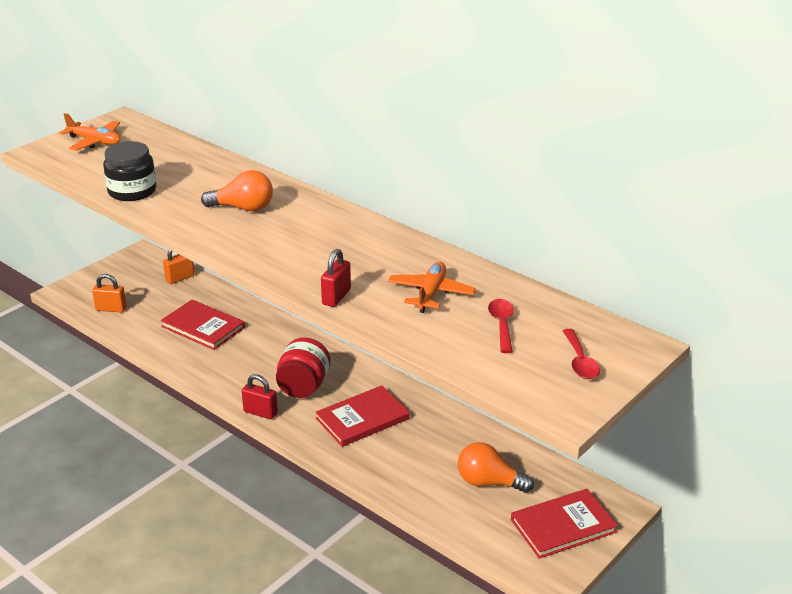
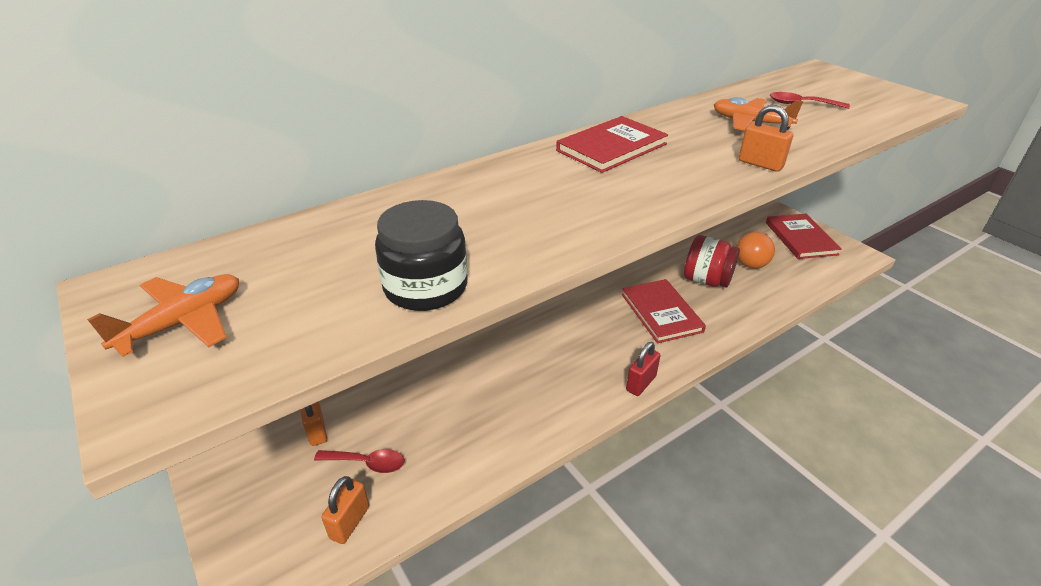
camera: 75 degrees left, 5 degrees up
(203, 327) = (451, 416): red book -> red book (611, 147)
(243, 208) = (533, 198): orange light bulb -> none
(303, 386) = (600, 344): red jar -> red jar (706, 280)
(336, 297) = (760, 164): red padlock -> orange padlock
(580, 361) = (850, 88): red spoon -> red spoon (367, 463)

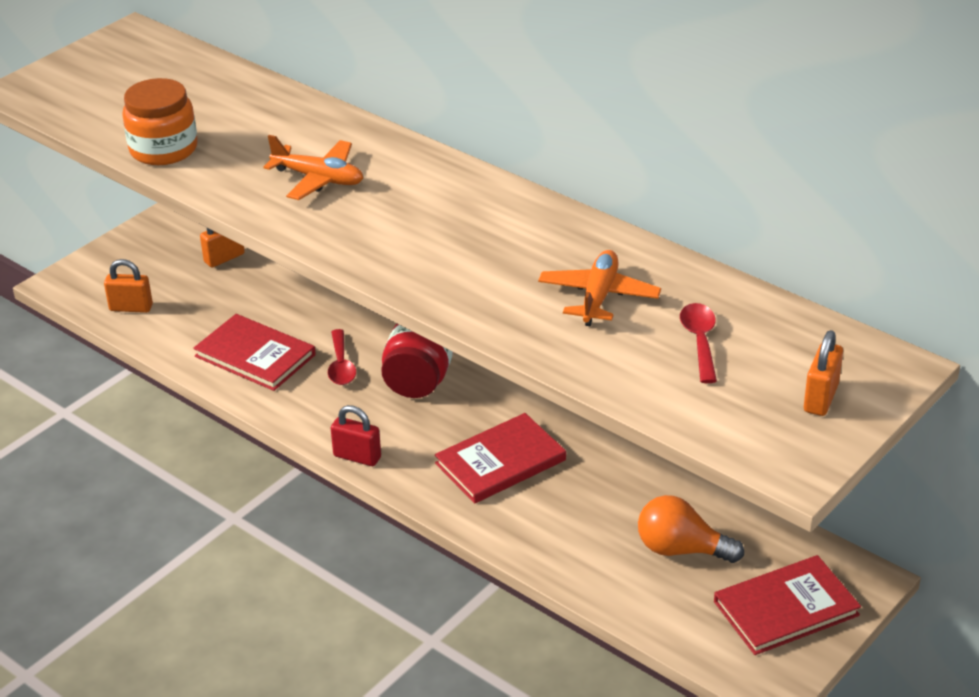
camera: 75 degrees right, 0 degrees up
(183, 323) = (100, 71): orange plane -> orange plane (318, 179)
(367, 463) = (194, 298): red spoon -> red spoon (341, 365)
(425, 287) = (163, 149): black jar -> orange jar
(611, 147) = (466, 201): red book -> red book (255, 356)
(706, 280) = (599, 500): red jar -> red jar (418, 382)
(760, 164) = (467, 305): orange padlock -> orange padlock (820, 398)

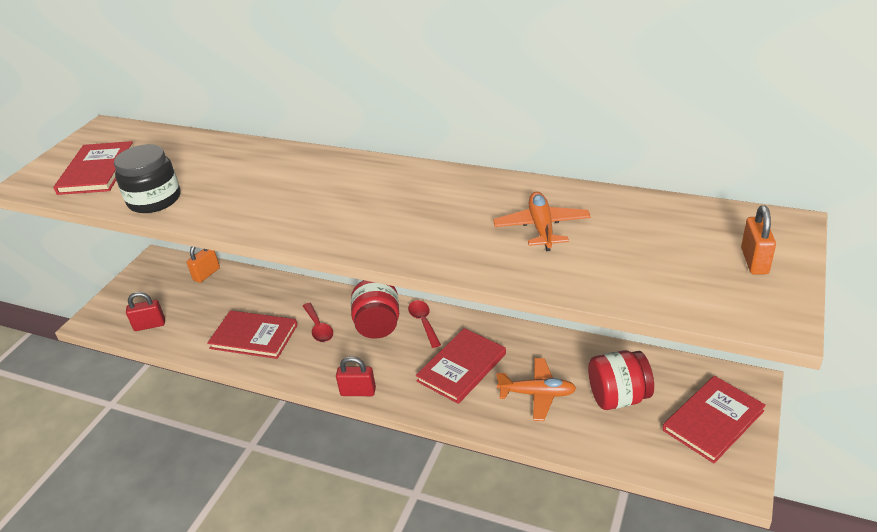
camera: 15 degrees left, 0 degrees up
(109, 94) = (97, 171): none -> red book
(131, 308) = (150, 325): orange padlock -> red padlock
(163, 149) = (154, 200): orange jar -> black jar
(318, 179) = (285, 194): orange plane -> orange plane (537, 394)
(681, 549) = (618, 397): orange light bulb -> red jar
(700, 341) = (637, 241): red spoon -> red spoon (423, 322)

